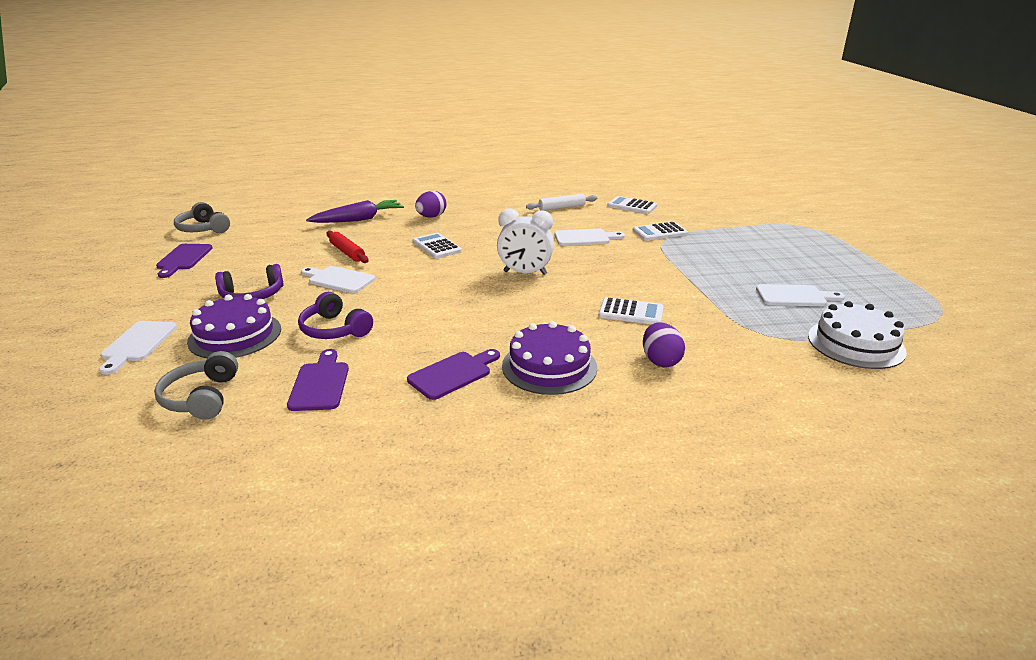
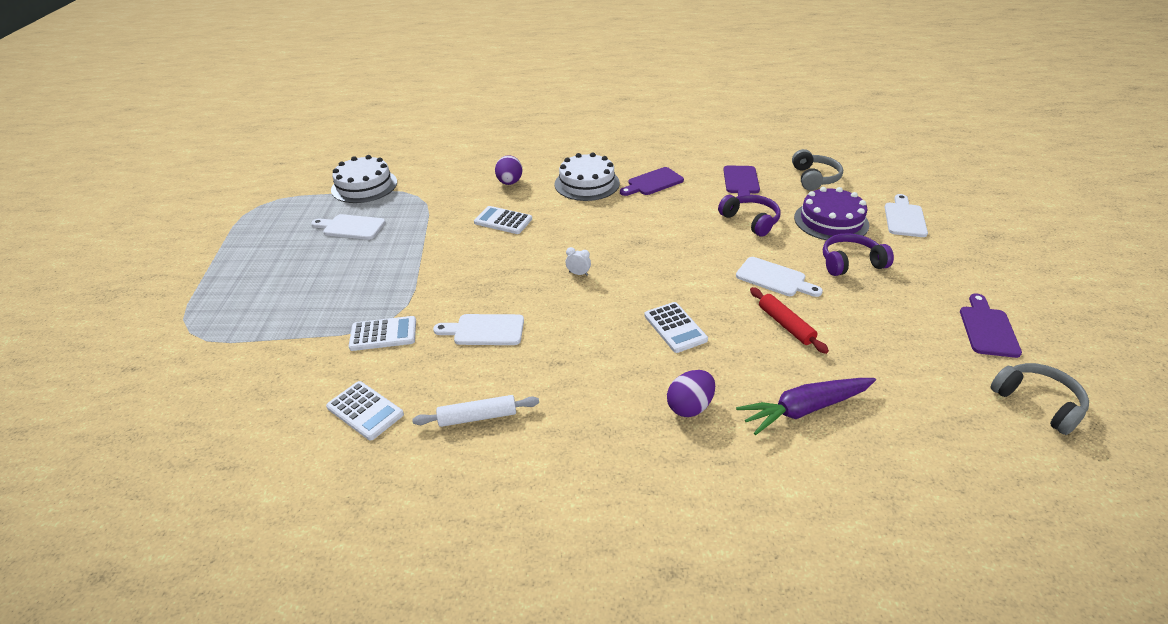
camera: 170 degrees left, 10 degrees up
(525, 273) = (578, 273): white clock -> white clock, size x0.43
(549, 366) = (587, 183): purple cake -> white cake

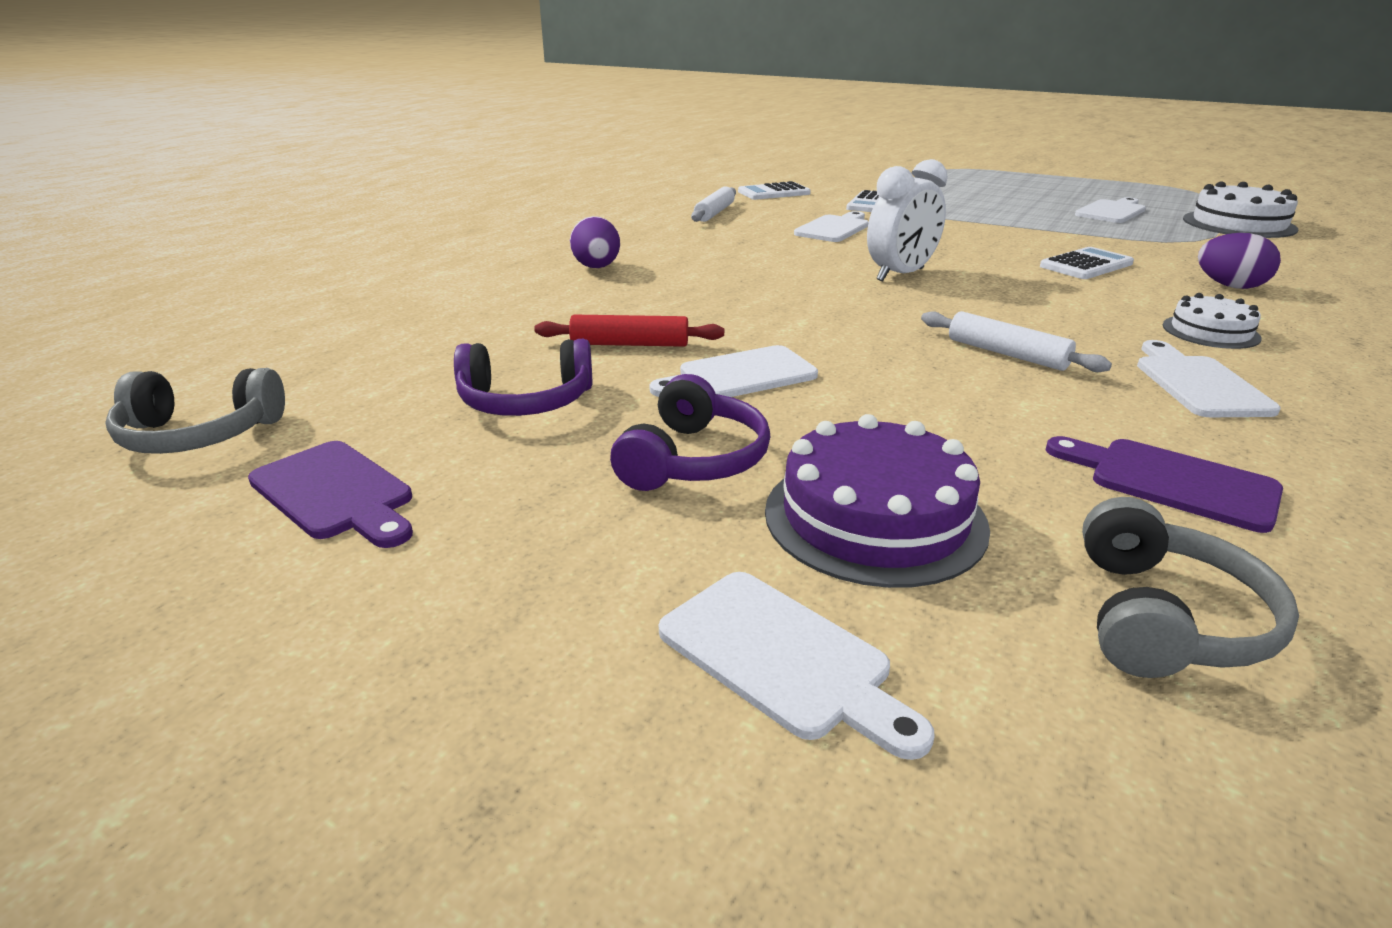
camera: 120 degrees right, 10 degrees down
(578, 273) = (900, 275): white clock -> white clock, size x2.32
(587, 183) = (1210, 331): white cake -> white cake, size x0.60
(653, 183) = (1198, 384): purple cutting board -> white cutting board
(668, 222) = (1007, 354): none -> white rolling pin
(675, 327) = (721, 291): white calculator -> none
(750, 221) = (954, 423): purple headphones -> purple headphones (526, 401)
(804, 409) = (497, 306): purple carrot -> none
(814, 178) = (1164, 618): grey headphones -> grey headphones turned 105 degrees counterclockwise

